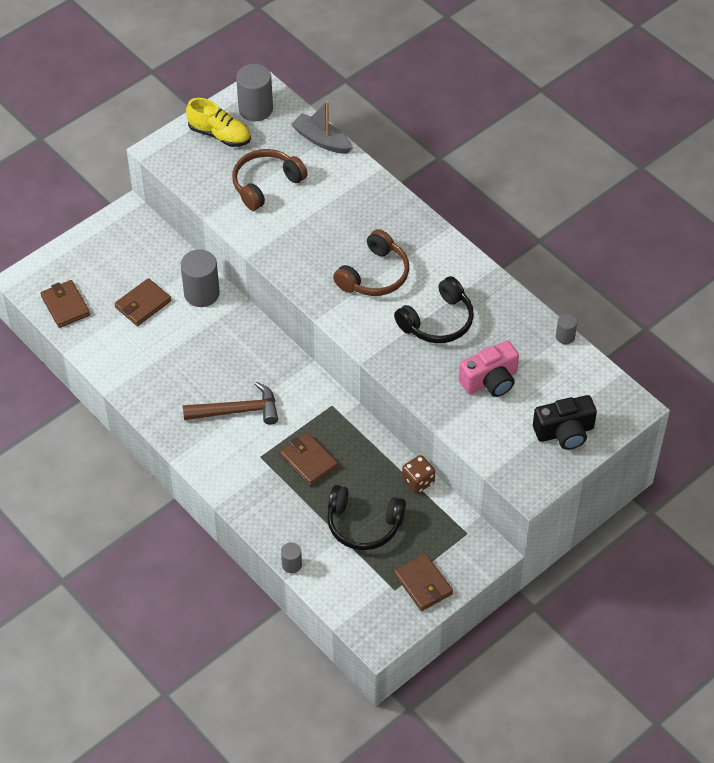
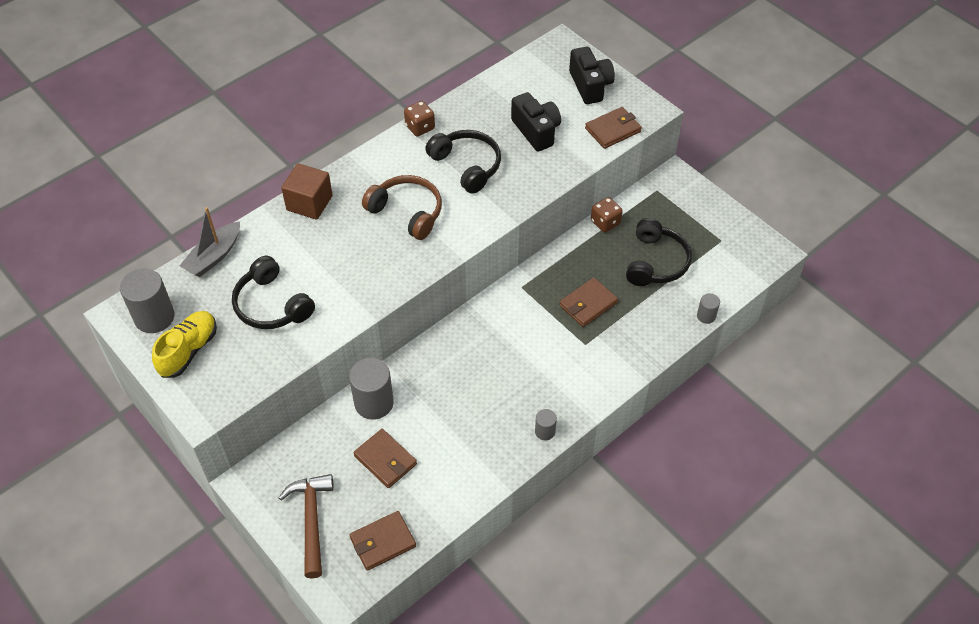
camera: 90 degrees left, 0 degrees up
(237, 411) = (530, 364): brown hammer -> brown hammer (311, 520)
(266, 184) = (271, 305): brown headphones -> black headphones
(385, 201) = (309, 203): none -> brown cube
(423, 584) = (713, 220): brown wallet -> brown wallet (613, 130)
(490, 381) = (536, 131): pink camera -> black camera
(491, 282) = (420, 127): none -> brown dice
(565, 337) = (485, 80): grey cylinder -> grey cylinder (545, 431)

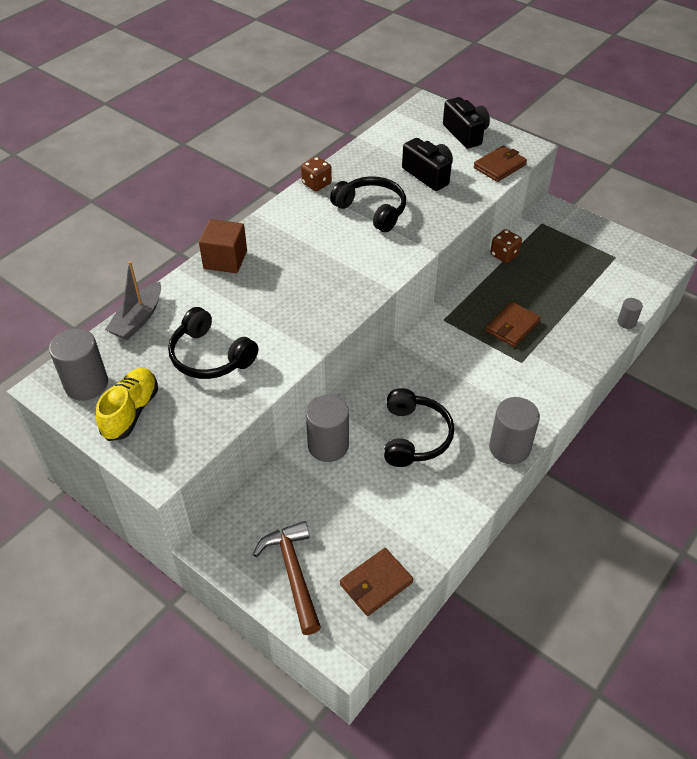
camera: 10 degrees left, 5 degrees down
(385, 460) = (355, 499): brown wallet -> none
(407, 212) = (326, 256): brown headphones -> none
(545, 431) = (509, 448): grey cylinder -> grey cylinder, size x1.95
(656, 262) = (563, 282): black headphones -> black headphones (415, 436)

